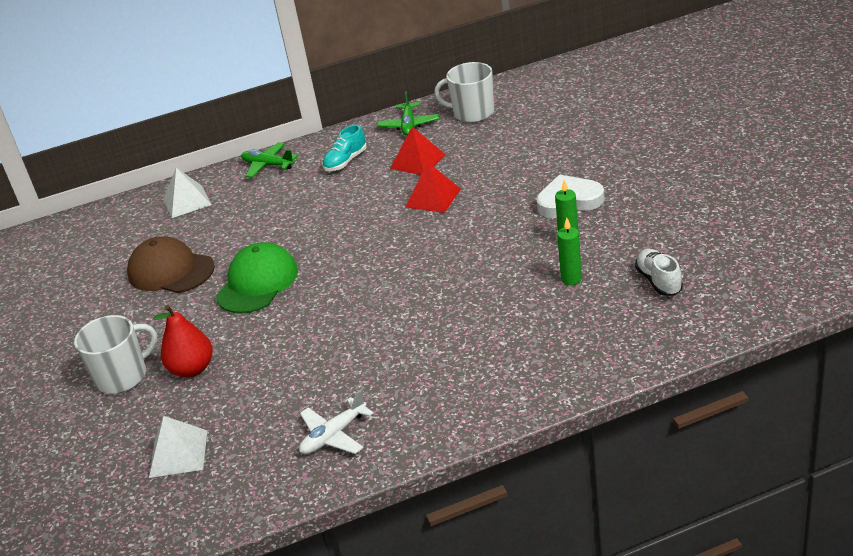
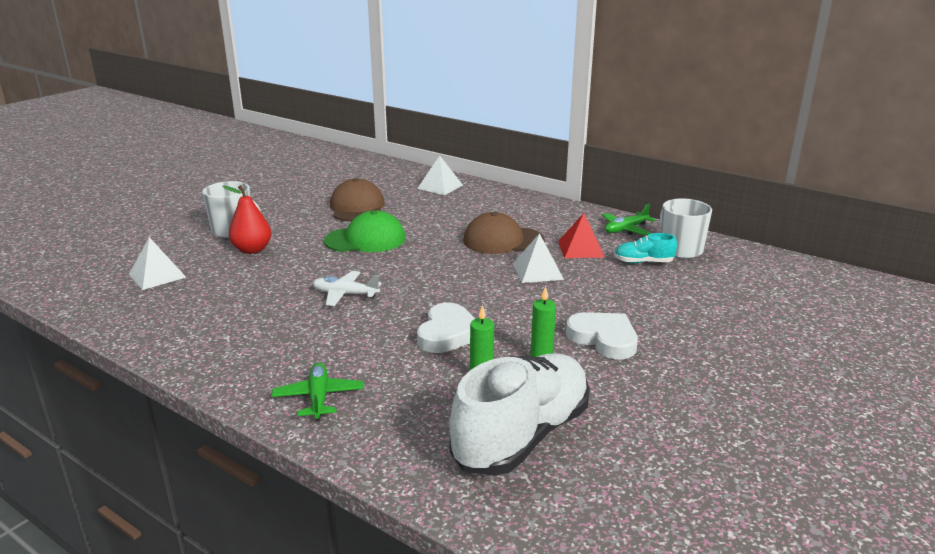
camera: 50 degrees right, 10 degrees down
(268, 165) = (510, 197): green plane -> green plane (319, 398)
(334, 435) = (197, 328): white plane -> white plane (345, 294)
(345, 161) = (547, 222): turquoise shoe -> turquoise shoe (643, 262)
(355, 198) = (503, 240): none -> brown cap
(433, 198) = (537, 271): red pyramid -> white pyramid
(489, 278) = (448, 333): none -> white heart
(658, 281) = (522, 436): white shoe -> white shoe, size x2.18

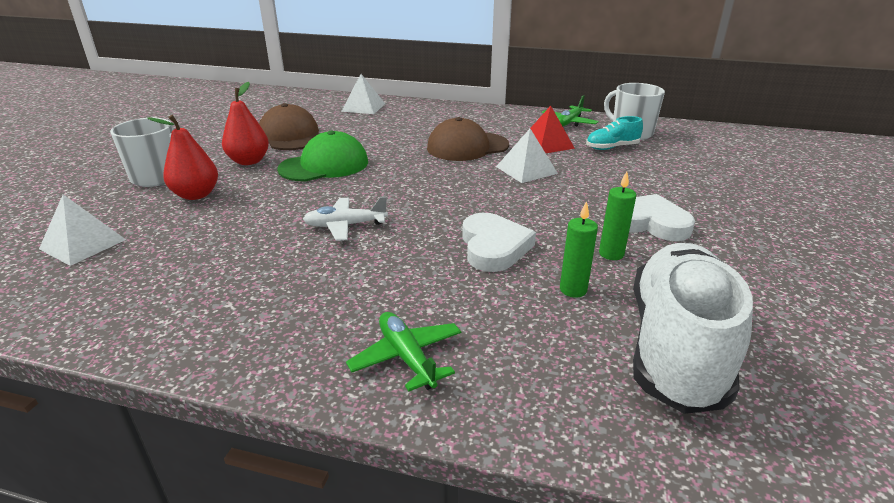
camera: 20 degrees left, 5 degrees up
(308, 227) = (249, 161): none -> red pear

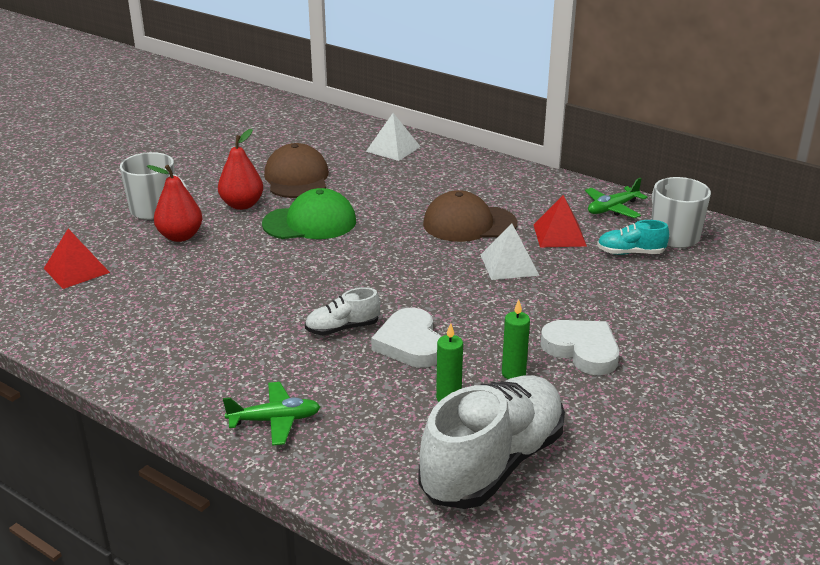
camera: 20 degrees right, 0 degrees up
(83, 244) = (76, 270): white pyramid -> red pyramid
(345, 225) = (292, 295): white plane -> none
(407, 357) = (275, 420): green plane -> green plane turned 90 degrees clockwise
(417, 246) = (342, 328): none -> white shoe
(493, 247) = (410, 343): white heart -> white heart turned 150 degrees clockwise

